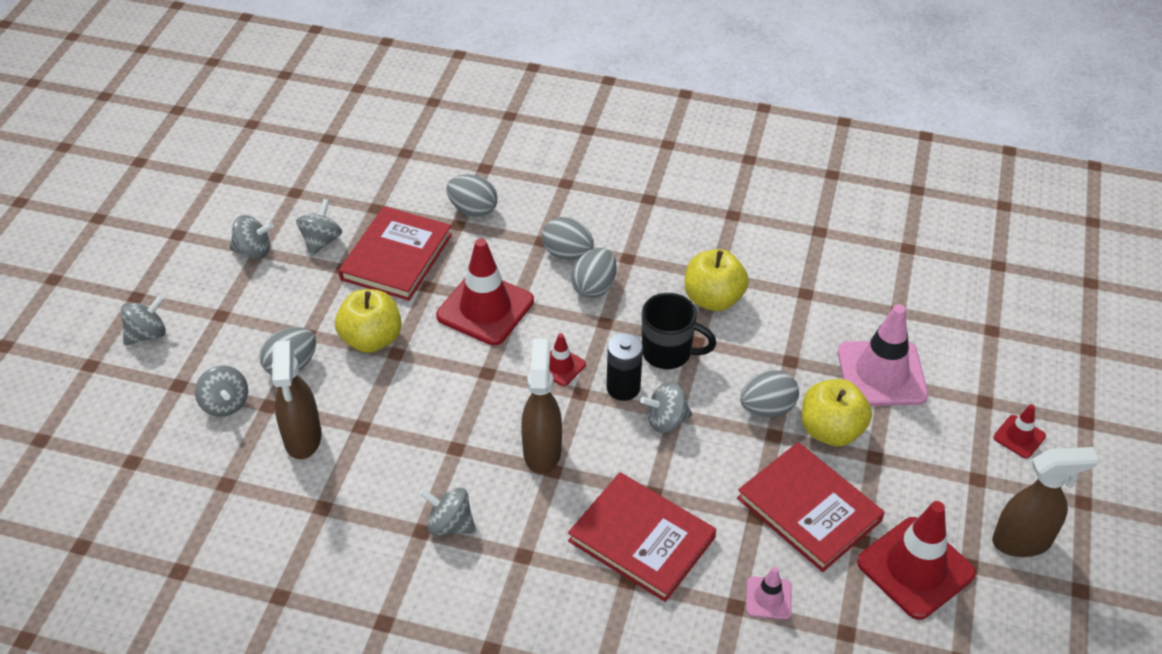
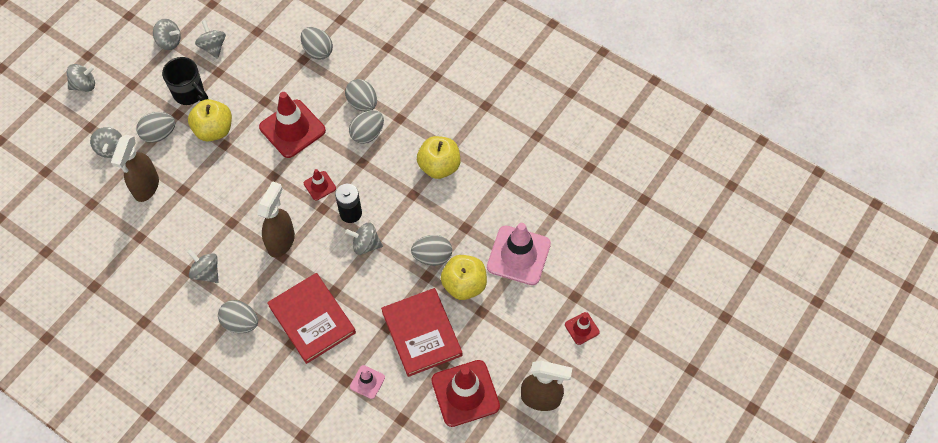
camera: 20 degrees right, 15 degrees up
(321, 241) = (213, 47): grey spinning top -> grey spinning top turned 60 degrees counterclockwise
(396, 257) = (254, 73): red book -> none
(537, 577) = (240, 323): none -> grey egg
(668, 353) = (391, 197): black mug -> black mug (190, 93)

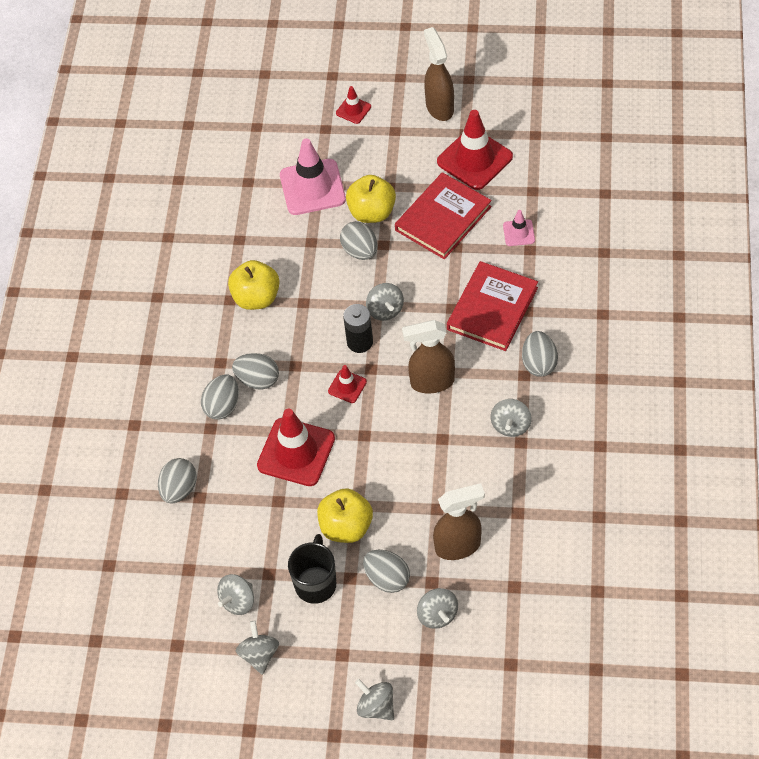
camera: 115 degrees left, 5 degrees down
(111, 149) = (437, 615): grey spinning top -> grey spinning top turned 105 degrees clockwise

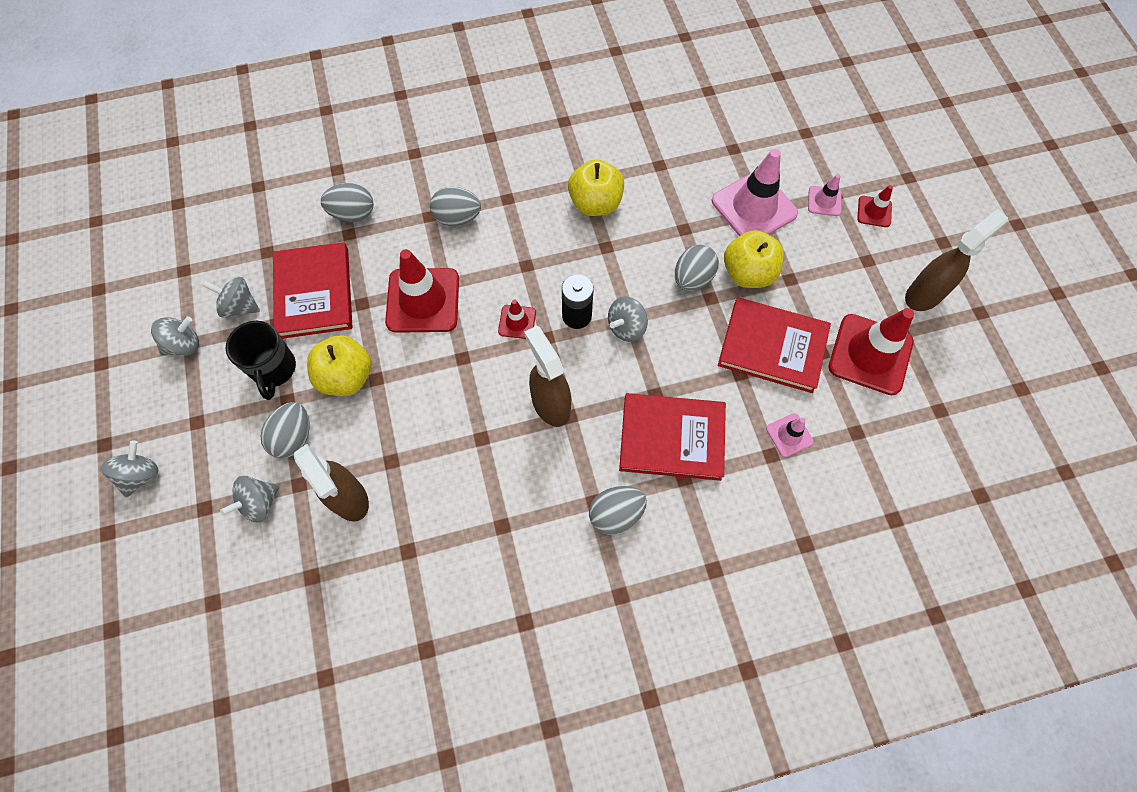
camera: 65 degrees right, 10 degrees up
(251, 537) = (314, 293): none -> red book
(258, 380) = (498, 238): grey egg -> none
(316, 583) = (274, 370): black mug -> black mug turned 90 degrees clockwise
(328, 138) = (824, 201): none -> pink traffic cone
(510, 425) = (520, 507): grey spinning top -> none

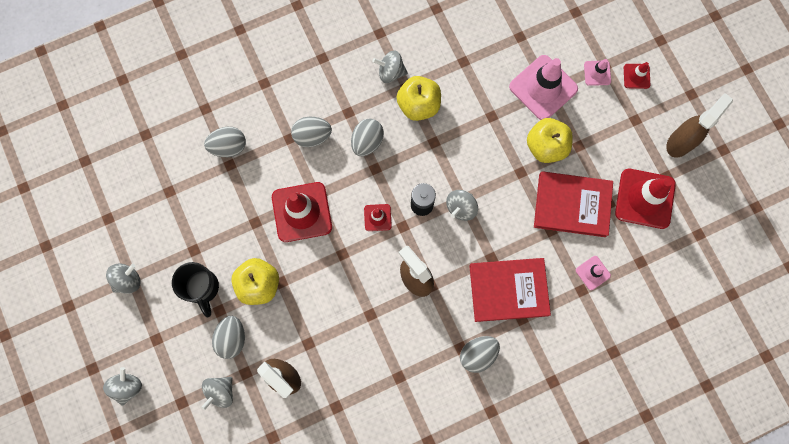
camera: 10 degrees left, 10 degrees up
(240, 306) = (161, 241): grey spinning top -> grey spinning top (390, 72)
(314, 293) = (216, 220): red book -> none
(692, 278) = (504, 158): grey egg -> grey egg (367, 142)

